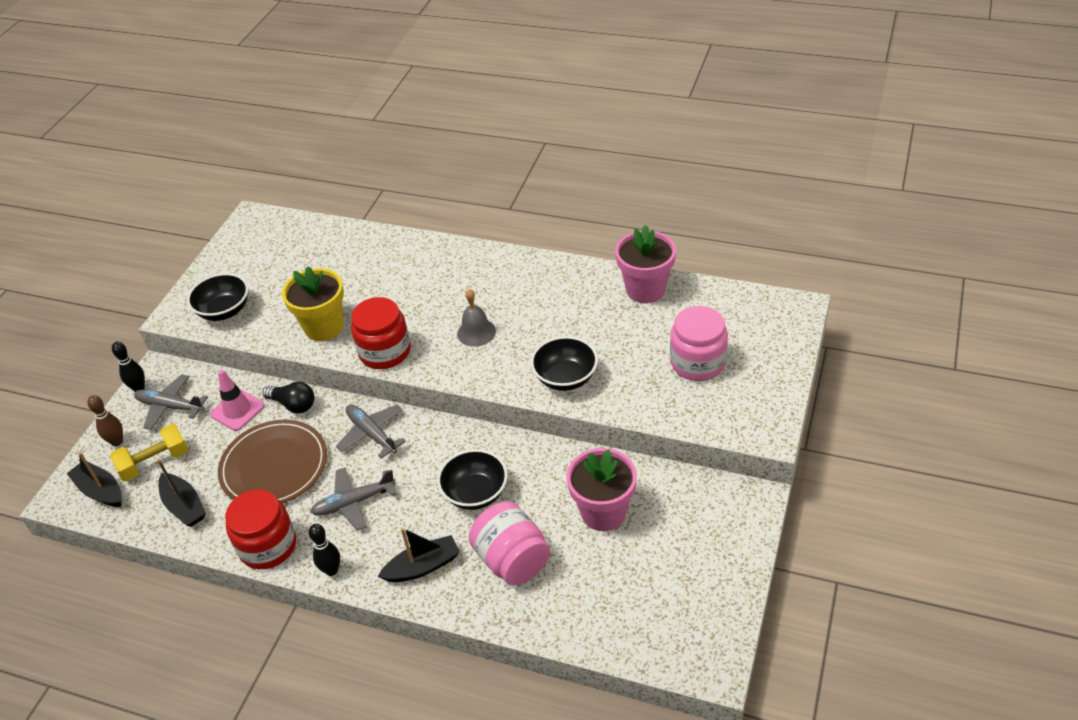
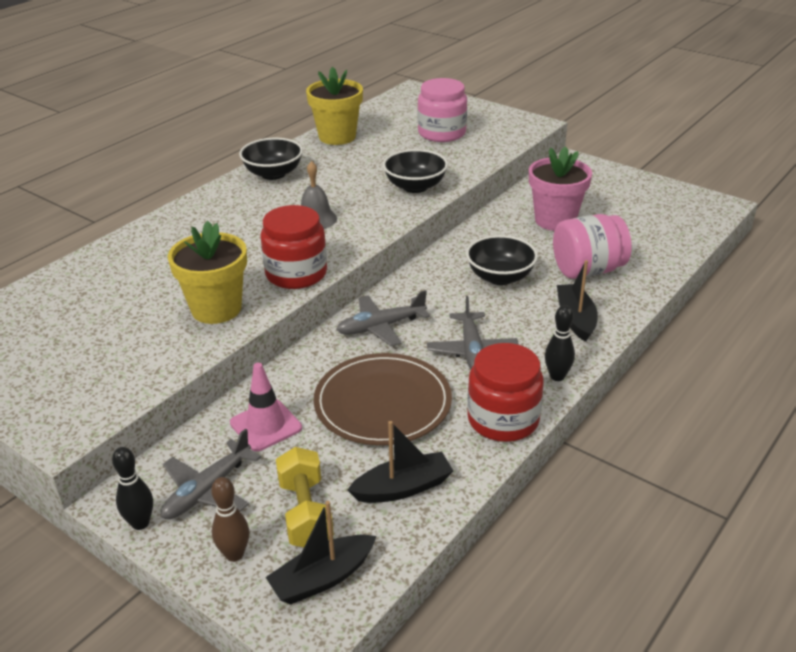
camera: 75 degrees left, 10 degrees down
(224, 311) = (103, 385): black bowl -> black bowl (273, 174)
(293, 405) = (293, 378): black light bulb -> none
(645, 289) = (337, 137): pink flower pot -> yellow flower pot

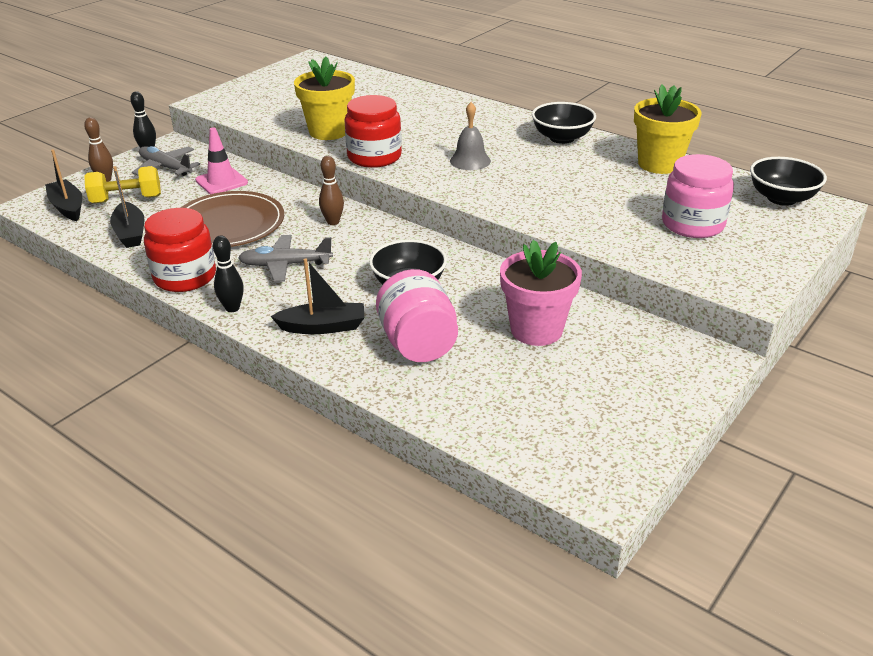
camera: 90 degrees right, 0 degrees up
(381, 327) = (333, 222): grey plane -> brown bowling pin
(415, 186) = (543, 207): black bowl -> black bowl (781, 198)

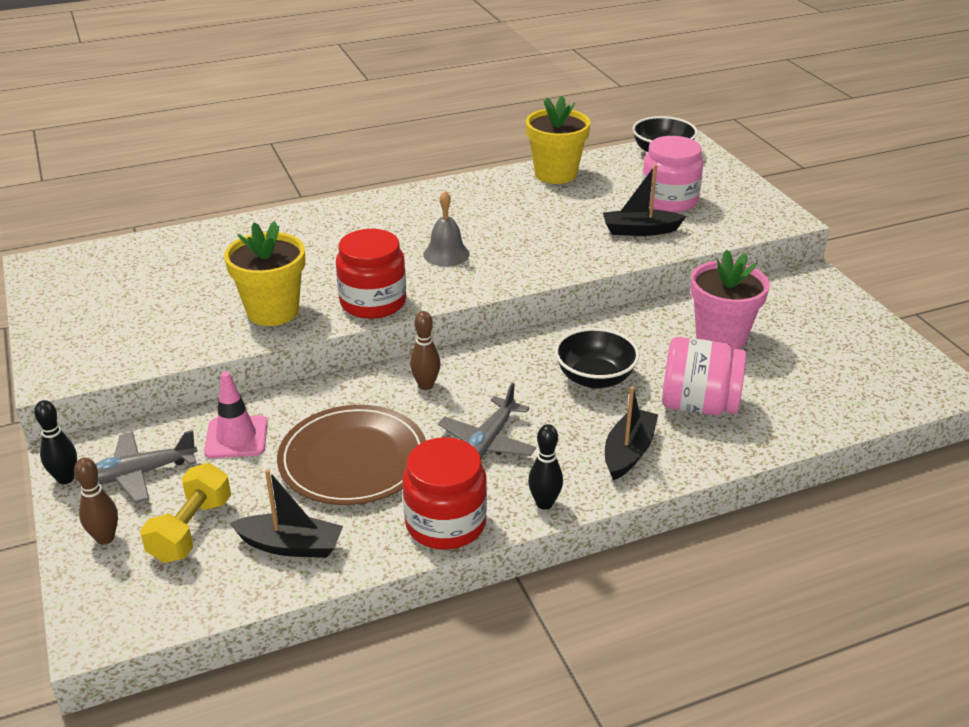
camera: 60 degrees left, 0 degrees up
(67, 207) = (149, 592): black boat -> black boat (640, 230)
(562, 138) = (454, 195): black bowl -> none

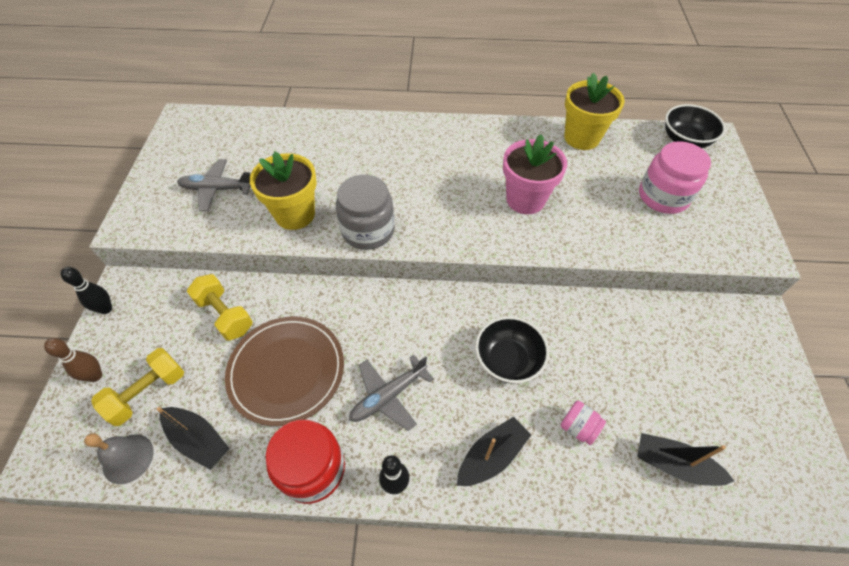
camera: 25 degrees right, 20 degrees up
(138, 474) = (148, 324): grey plane -> grey plane (217, 189)
(236, 437) = (225, 315): pink traffic cone -> yellow dumbbell
(373, 302) = (368, 230): red jar -> grey jar
(426, 385) = (377, 315): brown bowling pin -> none
(446, 254) = (449, 198): grey bell -> grey bell (128, 458)
(640, 230) = (619, 223): black boat -> black boat (674, 465)
(698, 405) = (578, 427): pink jar -> pink jar, size x0.51
(721, 337) = (638, 356): pink flower pot -> pink flower pot (525, 199)

